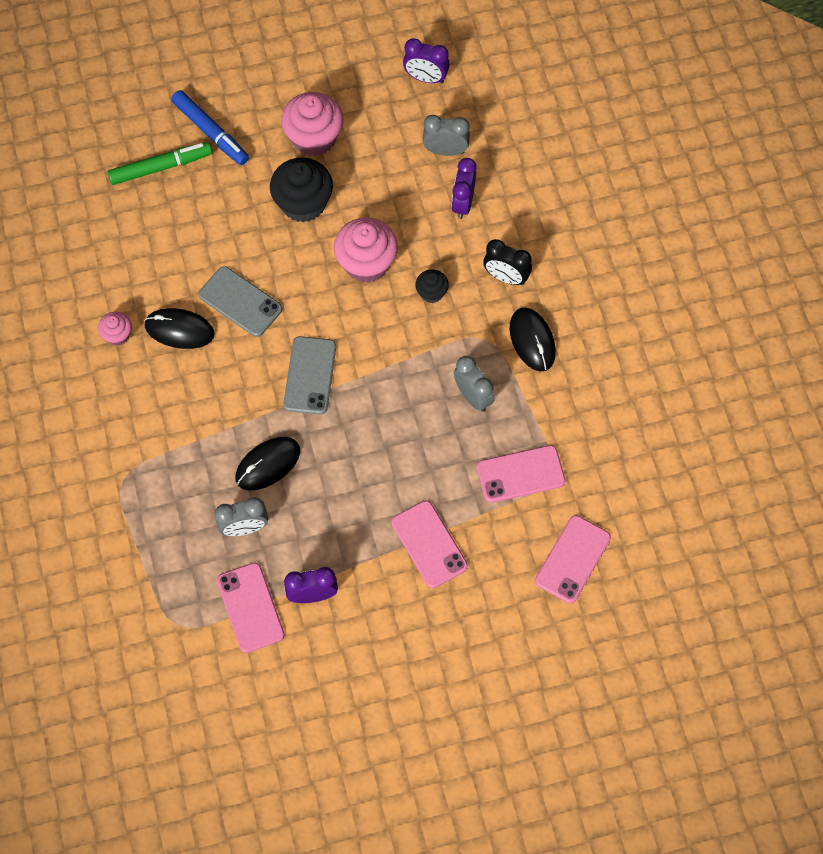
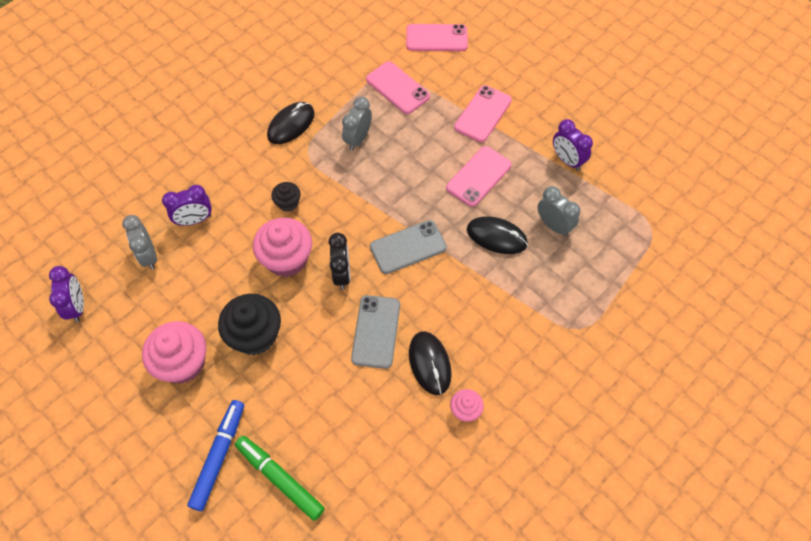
camera: 120 degrees left, 5 degrees down
(250, 607) = (604, 191): pink phone -> pink phone (478, 176)
(506, 277) = (247, 163): black clock -> black clock (341, 274)

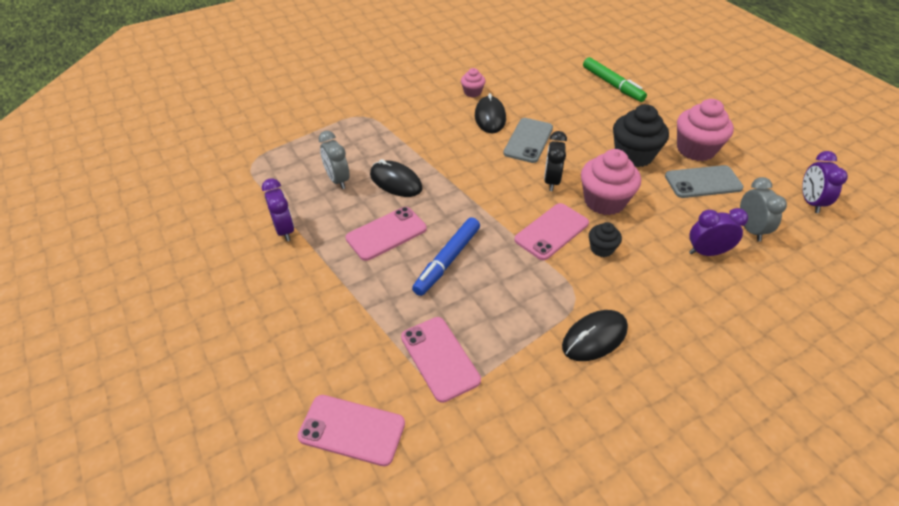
camera: 165 degrees left, 15 degrees down
(219, 456) = (657, 100): blue marker -> blue marker (447, 260)
(358, 139) = (510, 301): grey clock -> none
(408, 247) = (483, 189): grey phone -> grey phone (703, 182)
(483, 114) = (345, 298): pink phone -> pink phone (551, 231)

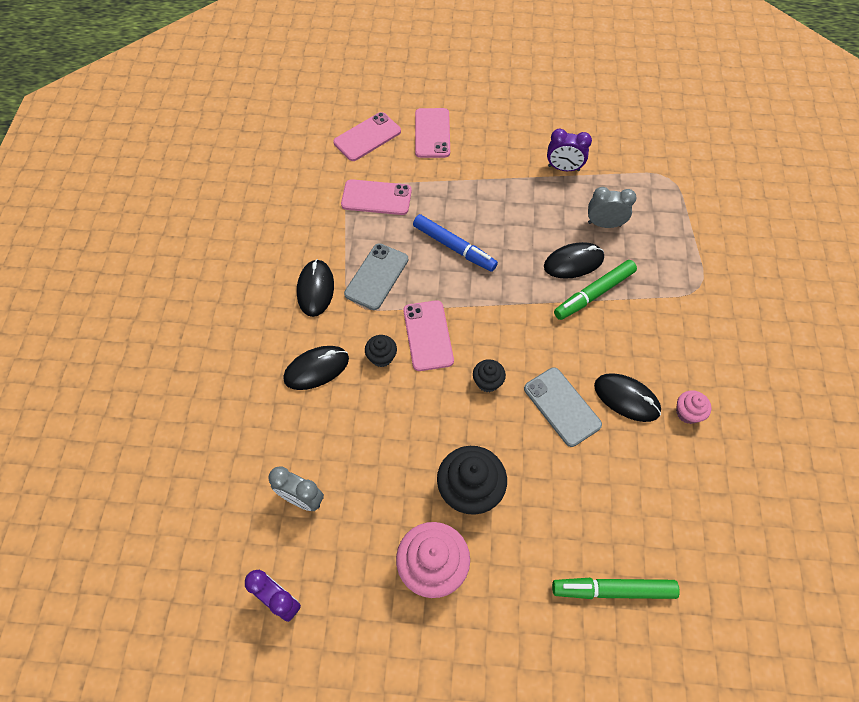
camera: 125 degrees right, 15 degrees up
(386, 233) = (512, 225): pink phone -> pink phone (432, 133)
(417, 160) = (594, 294): none -> green marker
(447, 260) = (454, 247): blue marker -> blue marker turned 150 degrees clockwise
(551, 181) = (487, 382): black clock -> black cupcake
(604, 201) = (430, 405): pink cupcake -> none
(660, 284) = (316, 369): none -> black mouse
(703, 182) = (385, 520): grey phone -> grey phone (377, 277)
(707, 252) = (312, 434): purple clock -> none

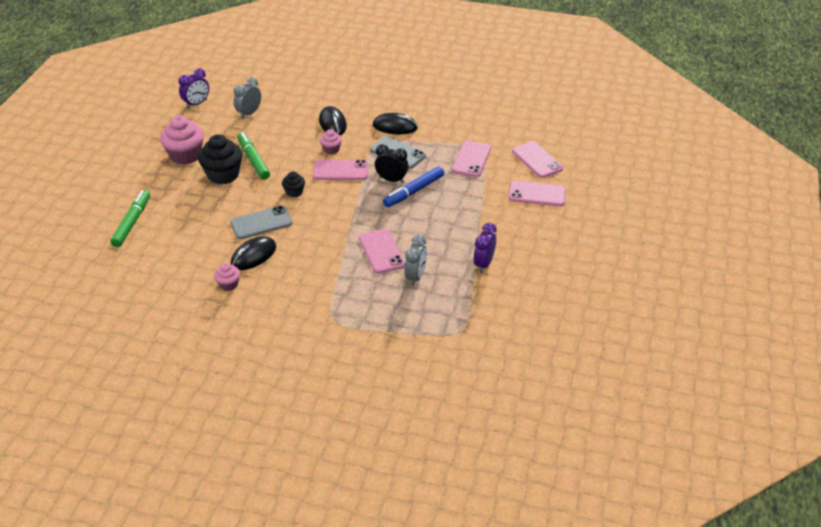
camera: 100 degrees right, 20 degrees down
(381, 357) = (331, 149): black cupcake -> pink cupcake
(436, 274) = (391, 180): none -> black clock
(573, 262) = (381, 251): black mouse -> pink phone
(594, 294) = (348, 257): green marker -> green marker (253, 160)

